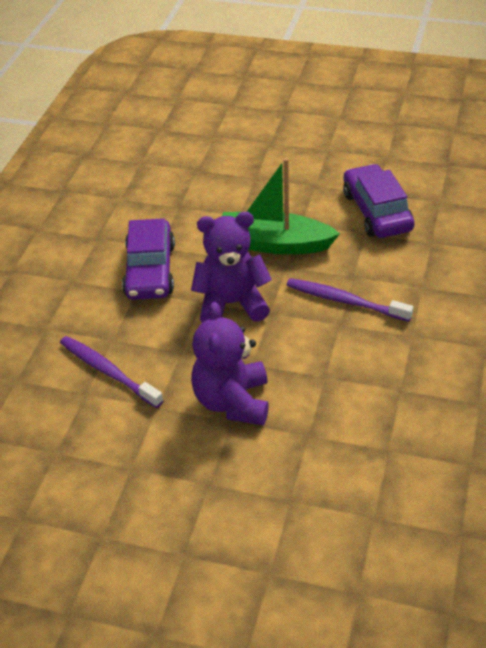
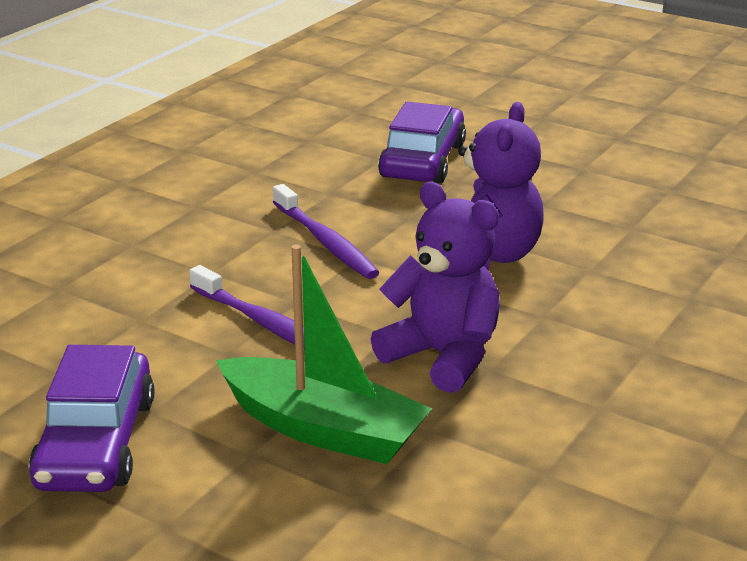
camera: 165 degrees left, 15 degrees down
(108, 372) = (655, 314): purple toothbrush -> purple toothbrush (325, 241)
(150, 270) = (569, 434): purple car -> purple car (423, 161)
(232, 304) = (443, 356): purple teddy bear -> purple teddy bear turned 150 degrees counterclockwise

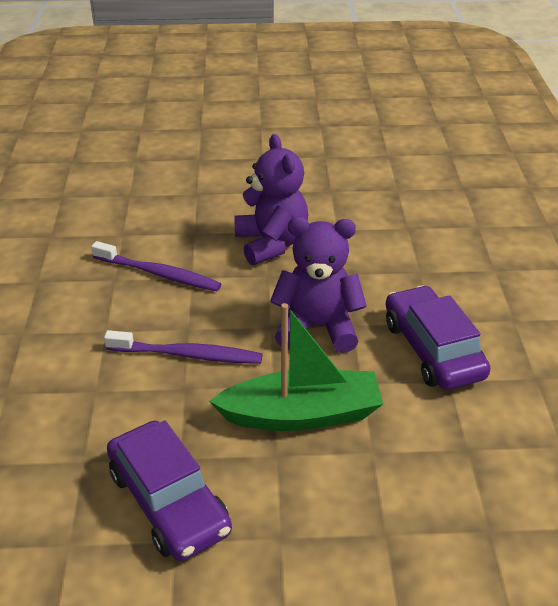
camera: 35 degrees left, 10 degrees up
(423, 161) = (158, 186): purple car -> purple car (432, 349)

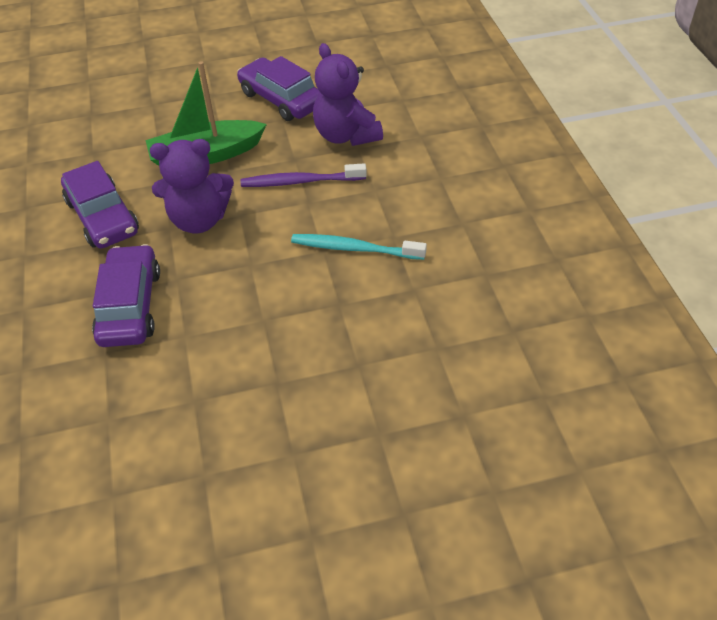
camera: 170 degrees right, 10 degrees up
(158, 274) = (355, 249): purple toothbrush -> turquoise toothbrush
(271, 244) = (254, 303): purple teddy bear -> purple teddy bear (346, 135)
(388, 258) = (130, 306): none -> purple car

